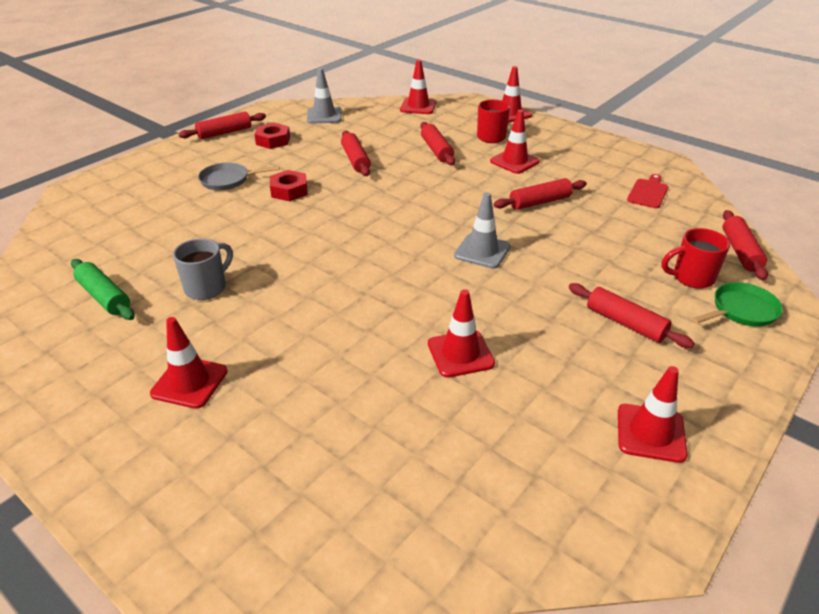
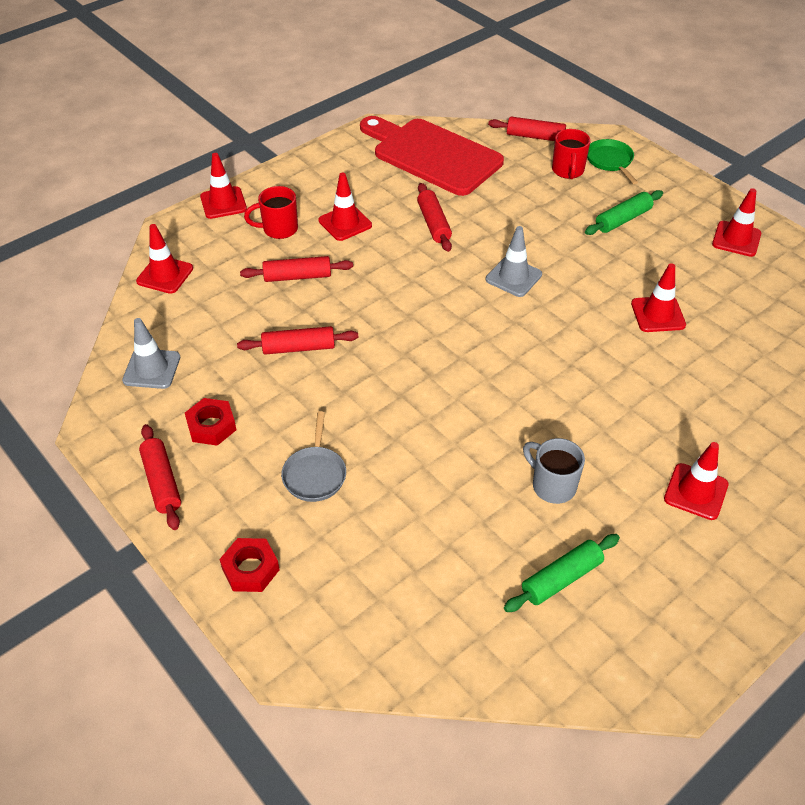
camera: 80 degrees left, 10 degrees up
(289, 191) = (359, 413): red nut -> red nut (250, 569)
(625, 323) = (622, 219): red rolling pin -> green rolling pin
(648, 192) = (432, 155): red cutting board -> red cutting board, size x2.50

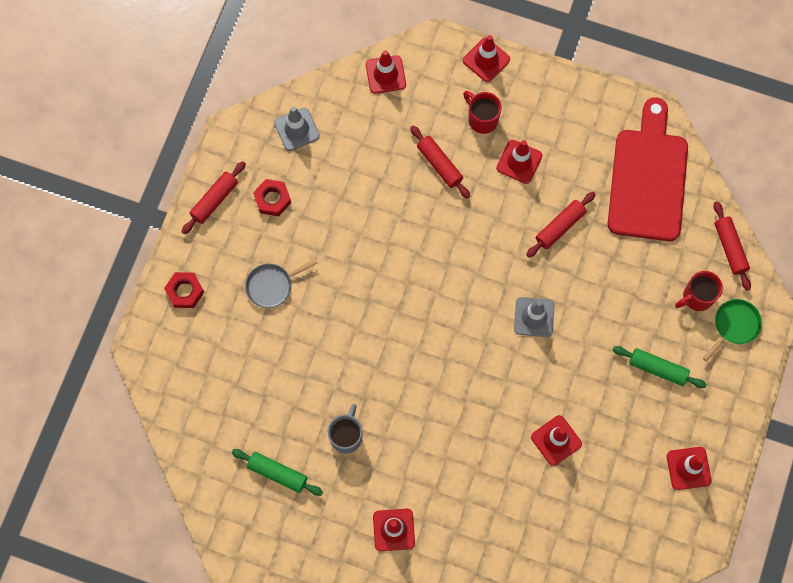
camera: 60 degrees right, 25 degrees up
(299, 348) = (371, 209): red rolling pin -> none

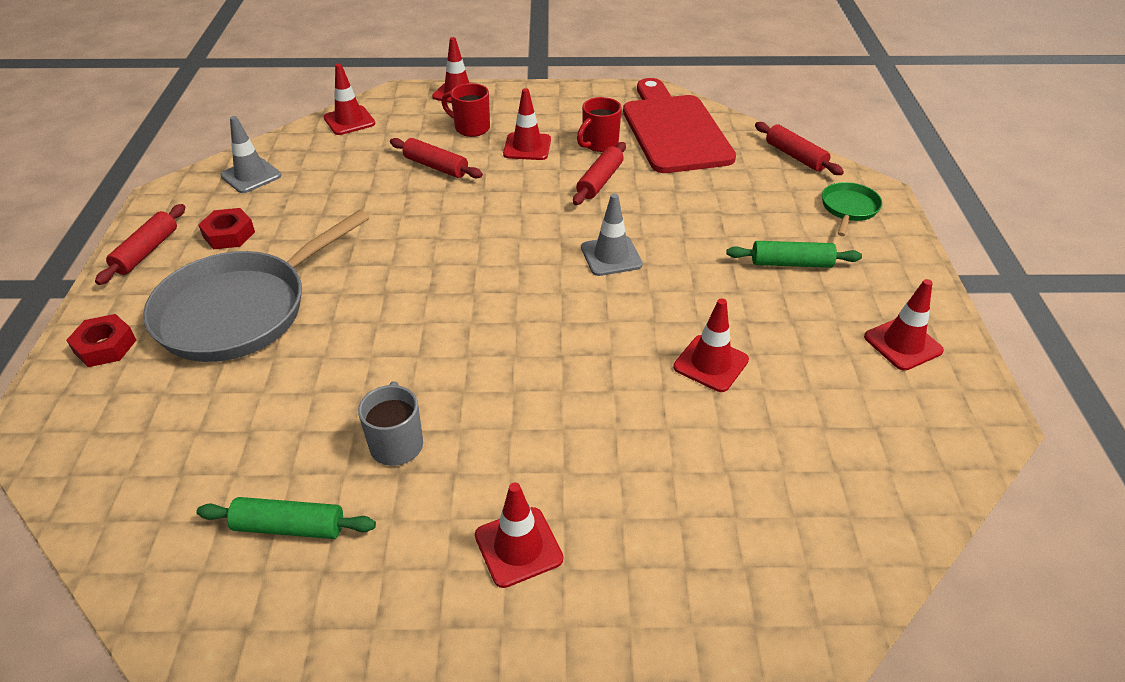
camera: 20 degrees left, 30 degrees down
(272, 285) = (241, 310): grey pan -> grey pan, size x2.20
(696, 297) = (789, 197): red mug -> red mug (599, 144)

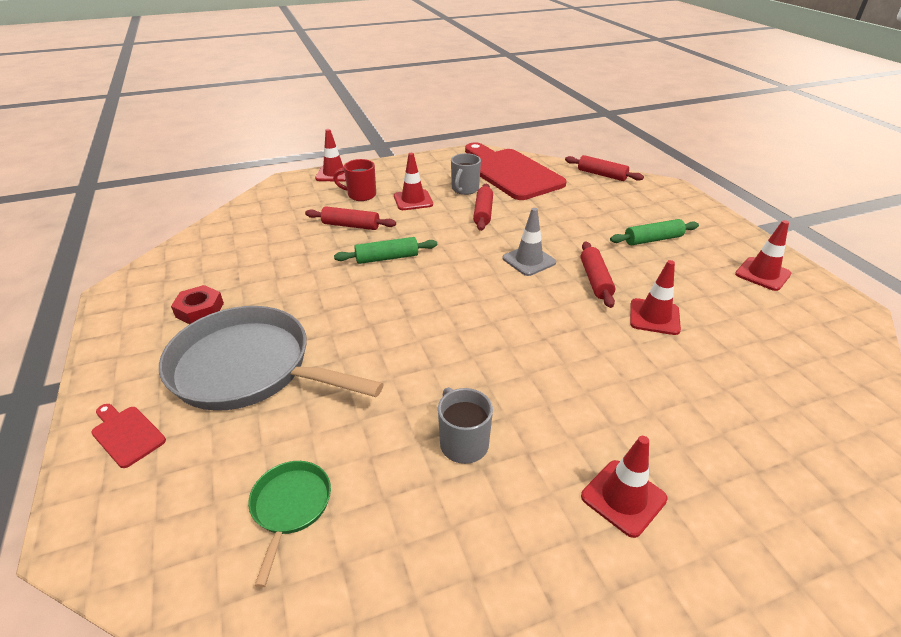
camera: 20 degrees left, 5 degrees down
(105, 346) = (126, 434): red nut -> red cutting board
(147, 251) = (125, 341): red rolling pin -> red rolling pin (595, 280)
(241, 310) = (249, 368): grey pan -> grey pan turned 90 degrees clockwise
(251, 176) = (193, 261): grey traffic cone -> none
(289, 526) = (414, 547): green rolling pin -> green rolling pin (387, 258)
(349, 121) = (257, 206): red traffic cone -> none
(599, 144) = (464, 189): red mug -> grey mug
(848, 209) = (660, 199): green pan -> green pan (290, 507)

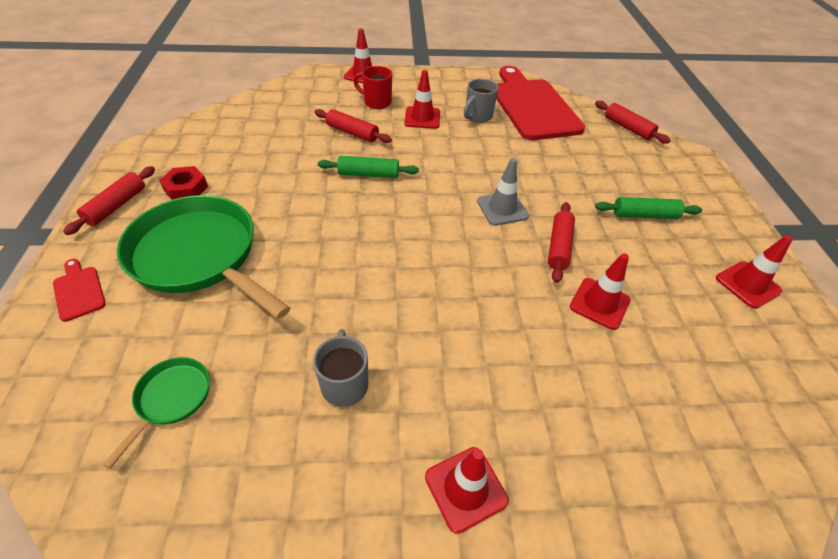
camera: 15 degrees right, 10 degrees up
(249, 368) = (199, 256): grey pan -> green pan
(483, 213) = (483, 146): red rolling pin -> red rolling pin (117, 206)

